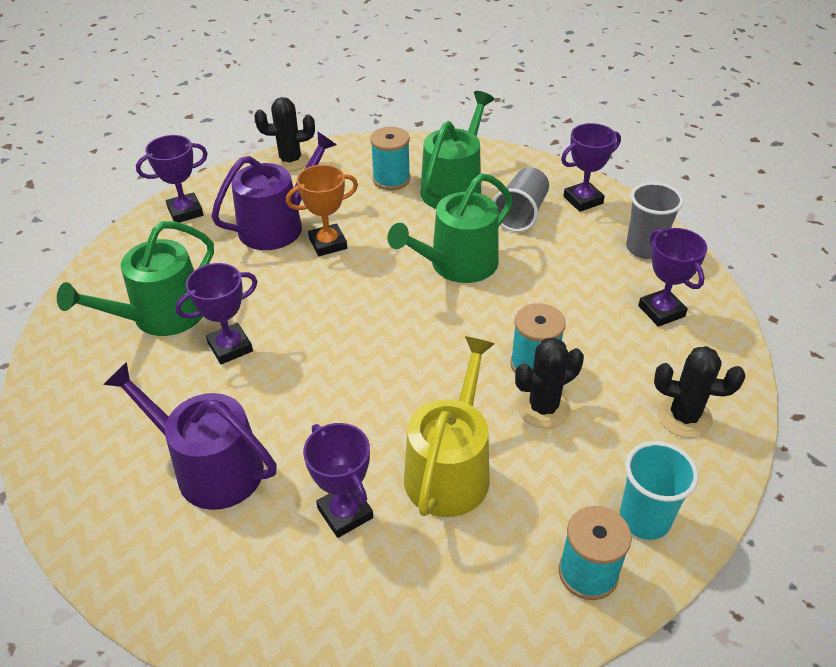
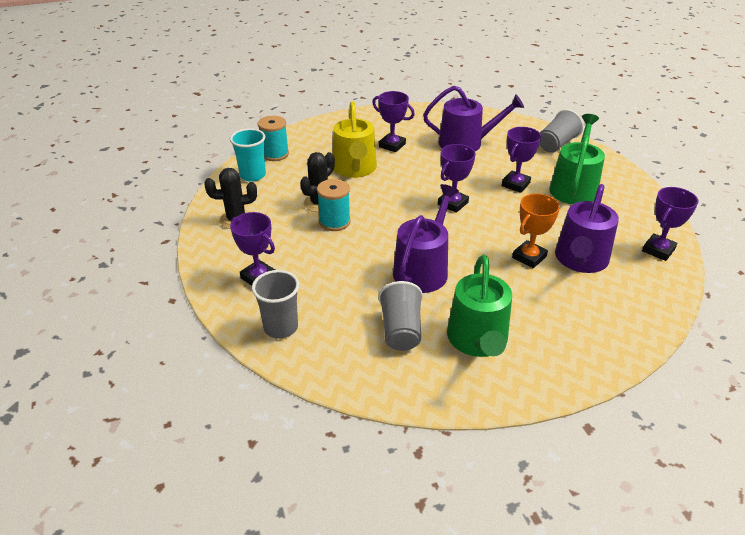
camera: 155 degrees right, 5 degrees down
(72, 408) = (556, 144): none -> grey cup
(290, 160) = (648, 323): black cactus -> none
(391, 179) = (540, 331): turquoise spool -> none
(457, 265) = (423, 269): green watering can -> purple watering can
(583, 200) = (352, 364): purple trophy -> purple trophy (452, 203)

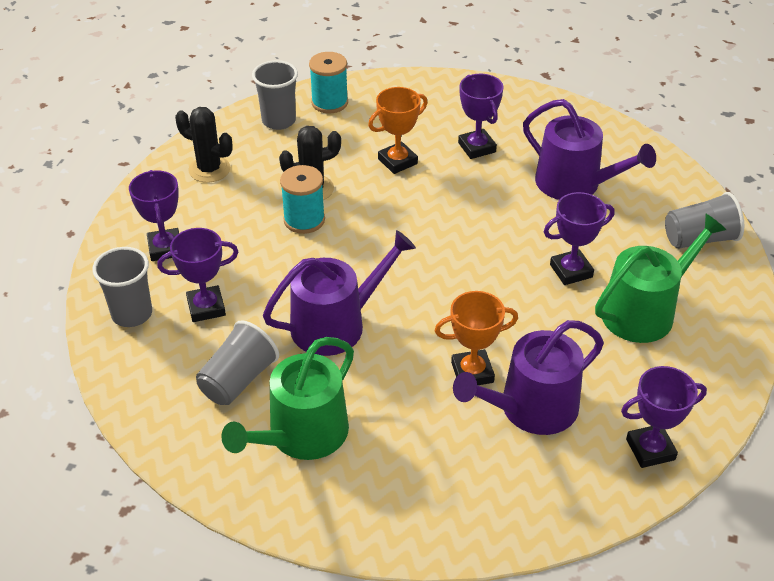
camera: 35 degrees right, 5 degrees up
(253, 175) = (279, 121): turquoise cup -> grey cup
(355, 169) = (397, 161): yellow watering can -> orange trophy
(452, 203) = (461, 260): purple trophy -> purple trophy (206, 307)

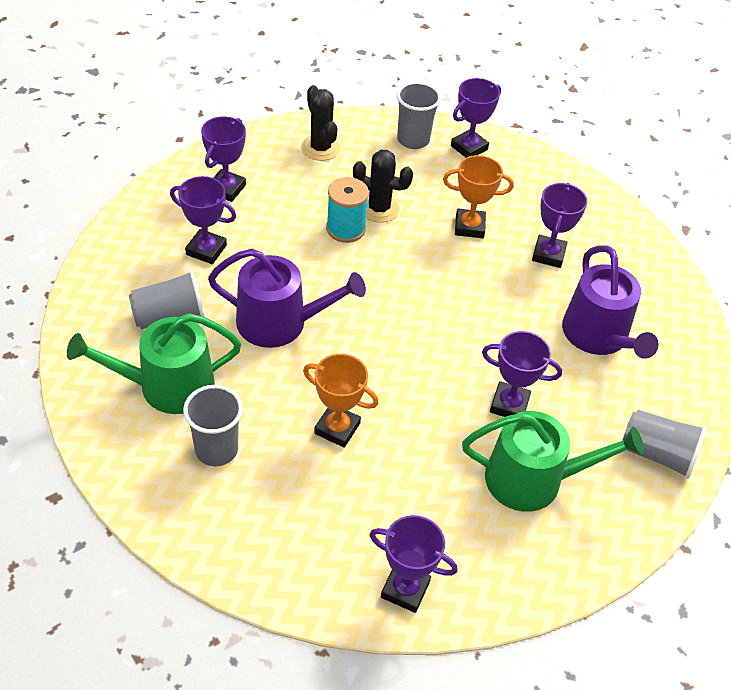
camera: 35 degrees right, 5 degrees up
(132, 314) = (154, 222): grey cup -> grey cup (216, 450)
(329, 102) = (469, 148): turquoise spool -> purple trophy
(530, 408) = (349, 487): purple watering can -> none

